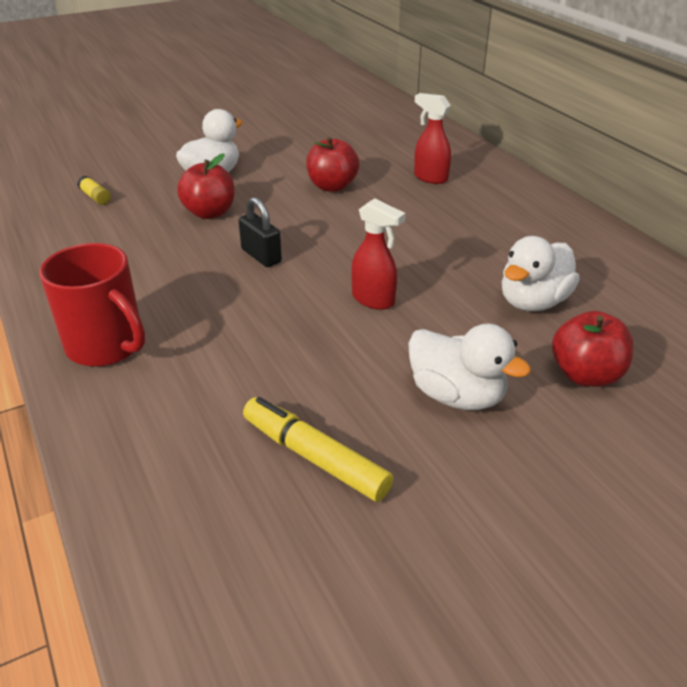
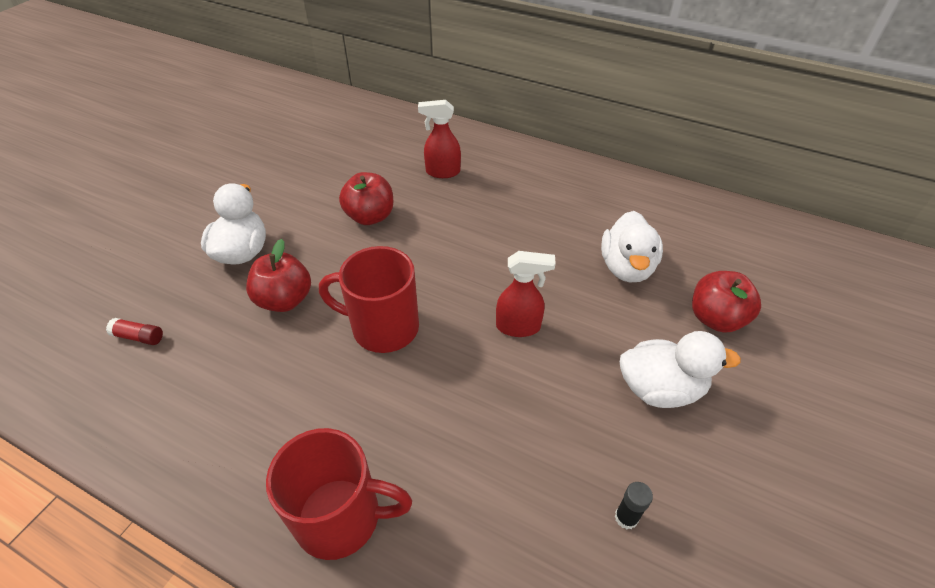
camera: 35 degrees left, 10 degrees up
(95, 197) = (139, 337): yellow glue stick -> red glue stick
(261, 256) = (383, 327): black padlock -> red mug
(315, 457) = (626, 517): yellow marker -> black glue stick

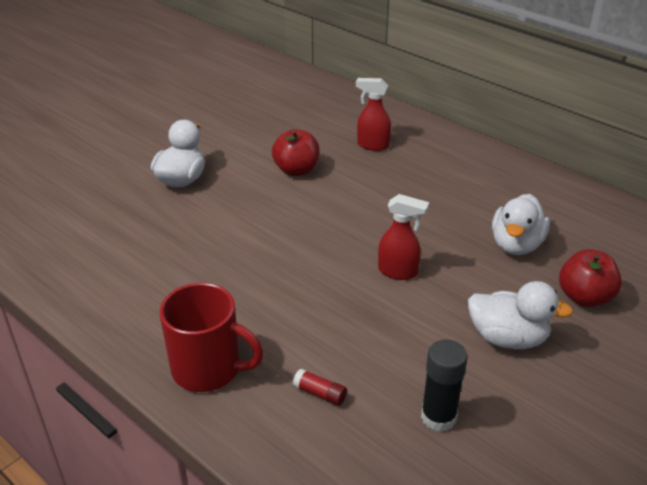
camera: 15 degrees right, 10 degrees down
(139, 337) = (87, 225): red glue stick -> red glue stick (320, 393)
(285, 300) = (206, 219): red apple -> none
(383, 327) = (281, 252): red mug -> none
(626, 517) = (438, 417): black glue stick -> black glue stick, size x1.78

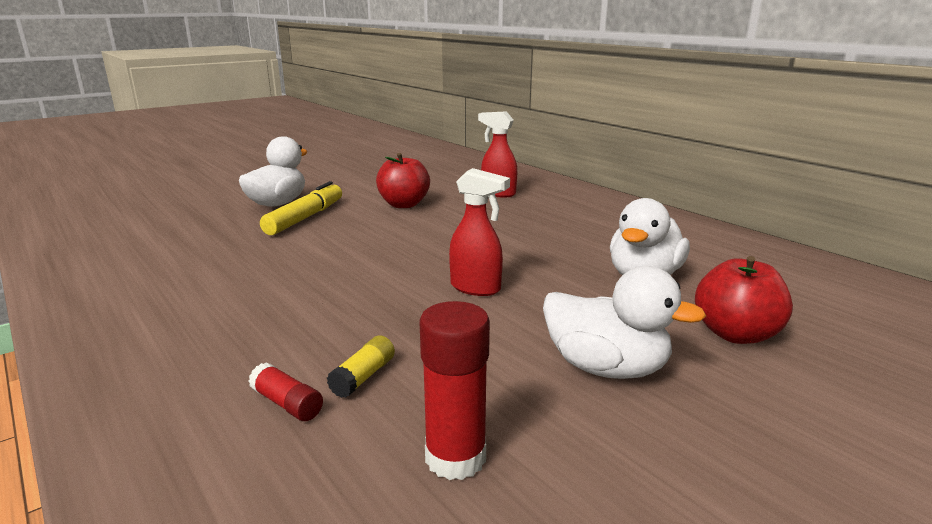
camera: 10 degrees right, 15 degrees down
(208, 369) = (157, 359): red mug -> none
(219, 198) = (305, 218): none -> yellow marker
(357, 366) = (363, 377): none -> yellow glue stick
(438, 417) = (455, 458): black glue stick -> red glue stick

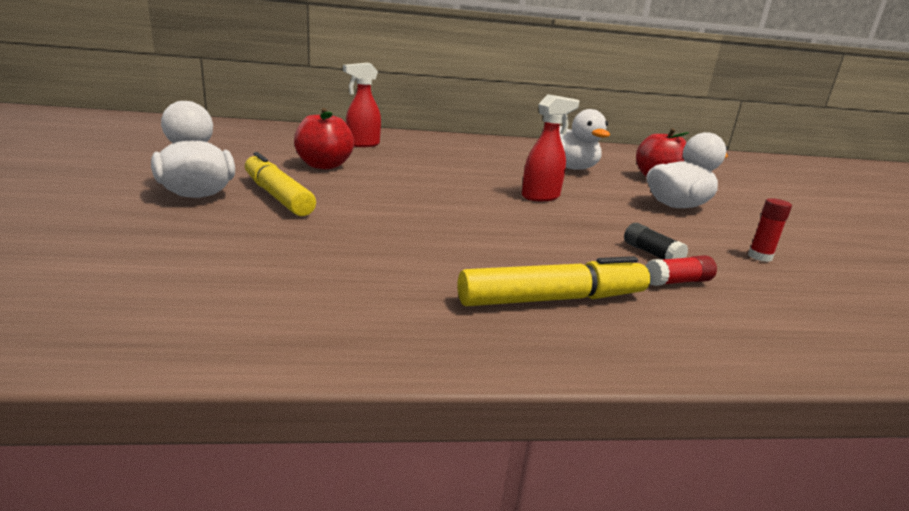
camera: 60 degrees left, 0 degrees up
(185, 350) = (552, 299): none -> yellow marker
(363, 377) = (651, 253): yellow glue stick -> black glue stick
(455, 458) = (760, 257): red glue stick -> red glue stick, size x0.56

